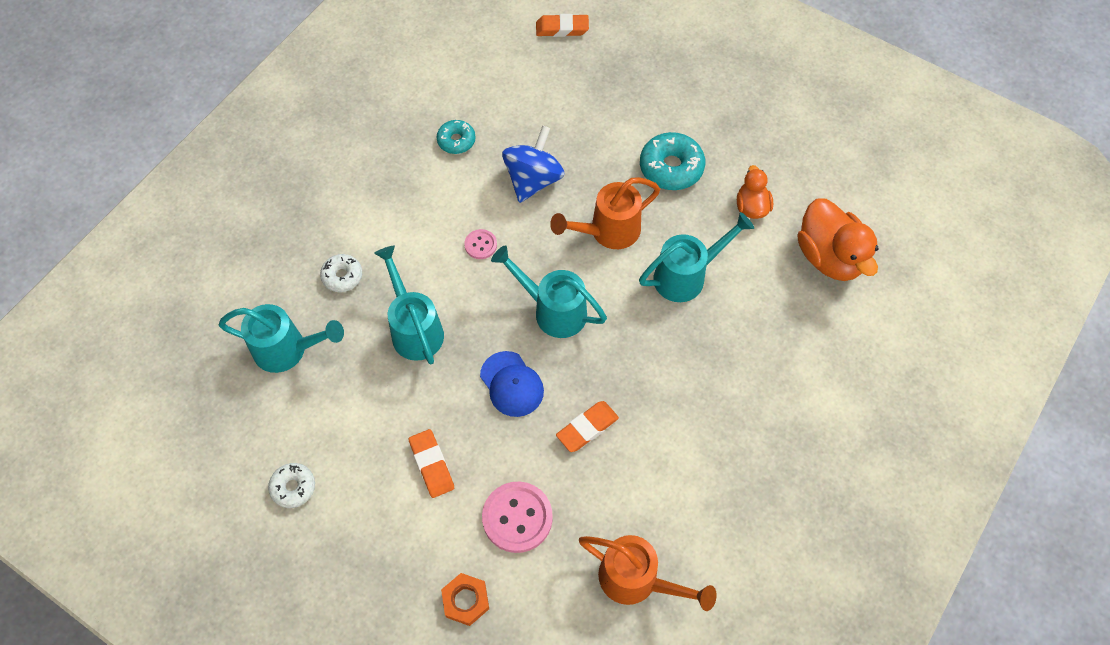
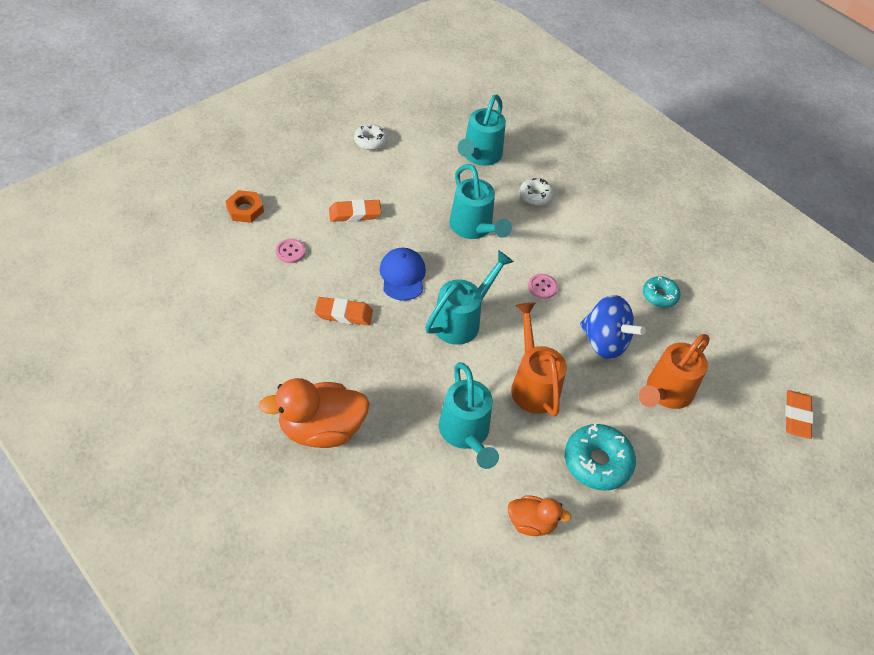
camera: 100 degrees right, 10 degrees down
(414, 329) = (473, 228): turquoise watering can -> turquoise watering can turned 75 degrees clockwise
(512, 384) = (402, 275): blue cap -> blue cap turned 105 degrees clockwise
(517, 518) = (290, 252): pink button -> pink button, size x0.53
(587, 428) = (344, 314): orange eraser -> orange eraser turned 60 degrees counterclockwise
(636, 580) = (206, 310): orange watering can -> orange watering can (666, 393)
(829, 257) = (449, 579): orange duck -> orange duck (321, 429)

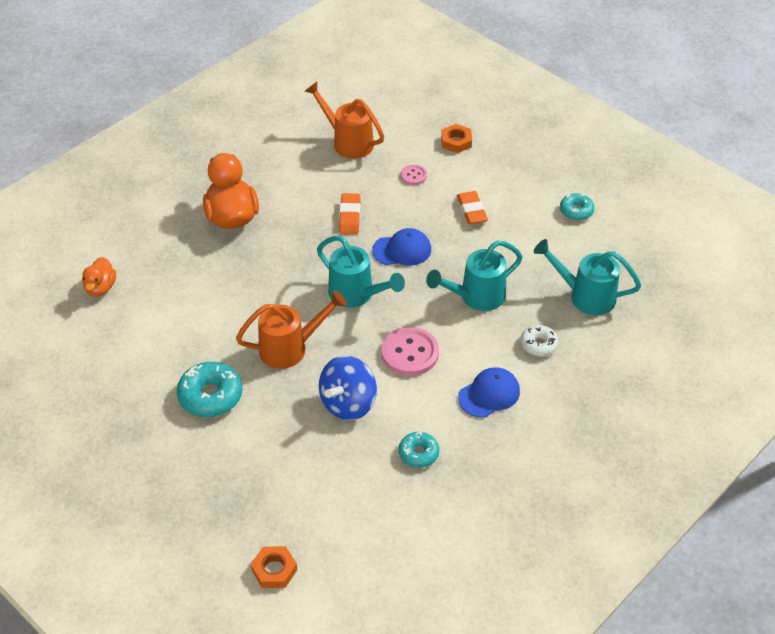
camera: 90 degrees right, 5 degrees down
(370, 141) = (576, 211): white donut -> turquoise donut
(466, 433) = (234, 304): turquoise watering can -> none
(531, 523) = (150, 351): orange duck -> orange duck (100, 288)
(542, 287) = (410, 353): pink button -> pink button, size x1.90
(592, 238) = (489, 394): none -> blue cap
(666, 393) = (292, 453): orange watering can -> orange watering can (348, 142)
(796, 416) = (274, 570): orange eraser -> orange nut

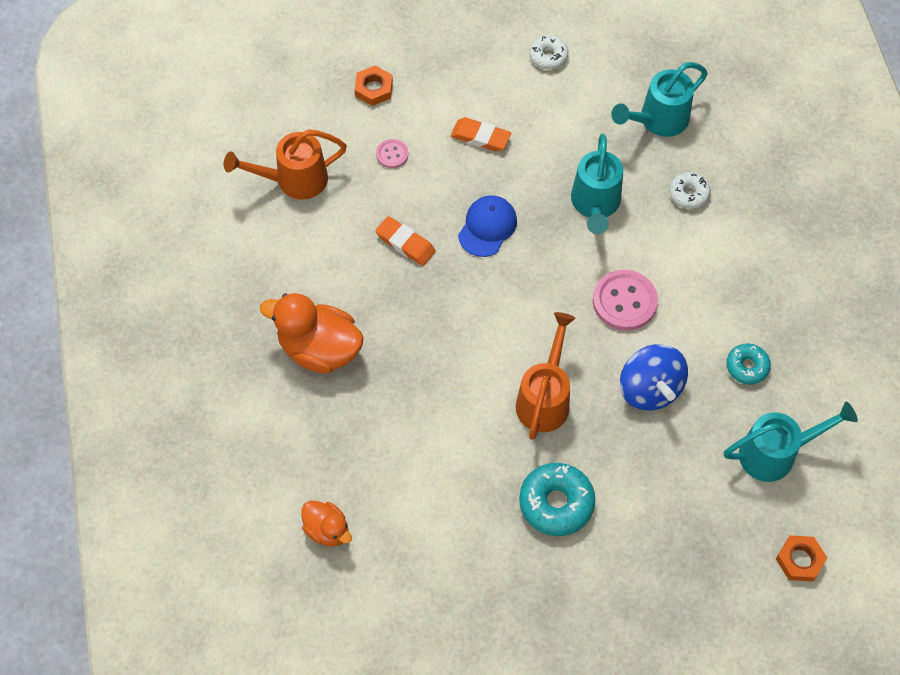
camera: 55 degrees left, 15 degrees up
(356, 294) = (516, 301): turquoise watering can -> turquoise watering can (775, 453)
(489, 394) = (718, 269): blue cap -> none
(576, 211) = (548, 56): turquoise donut -> white donut

